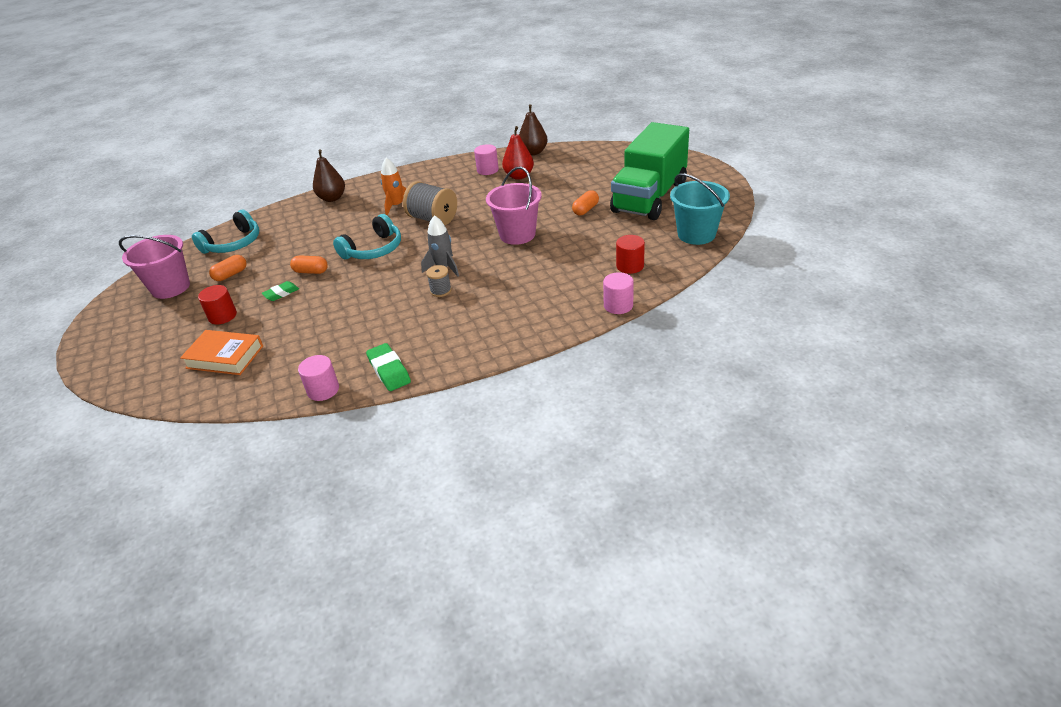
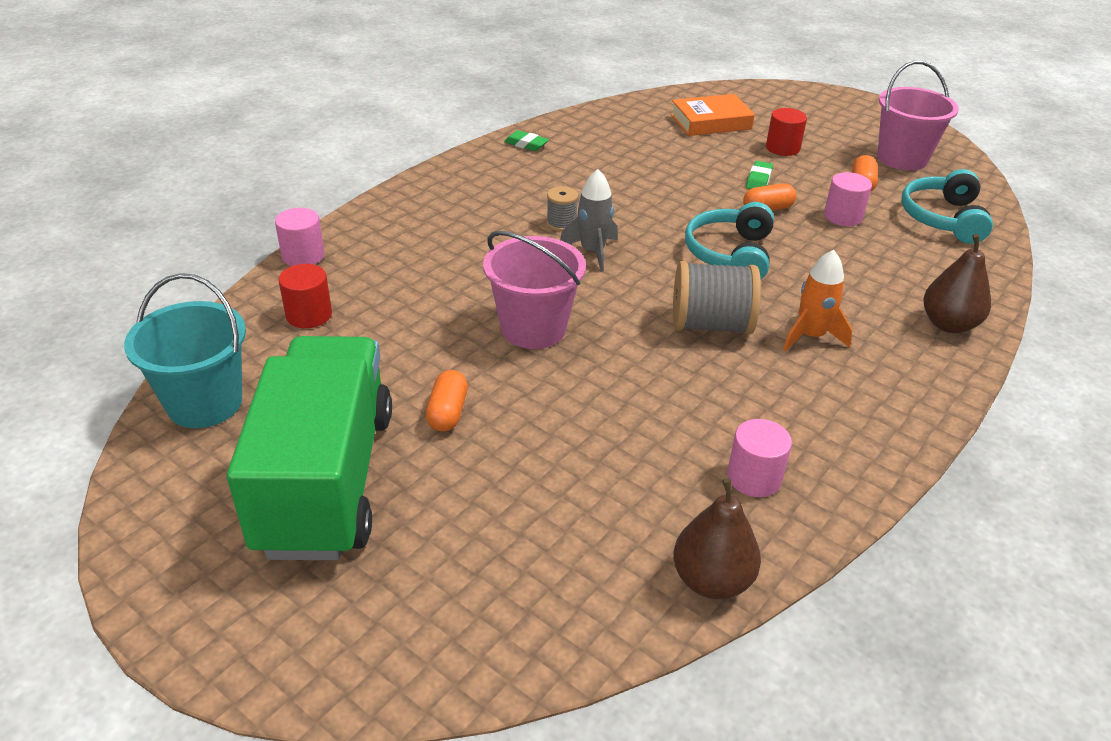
camera: 145 degrees right, 0 degrees up
(323, 390) = (572, 121): pink cylinder -> pink cylinder (843, 216)
(389, 371) = (526, 144): green eraser -> green eraser, size x0.66
(519, 176) = (664, 476): red pear -> none

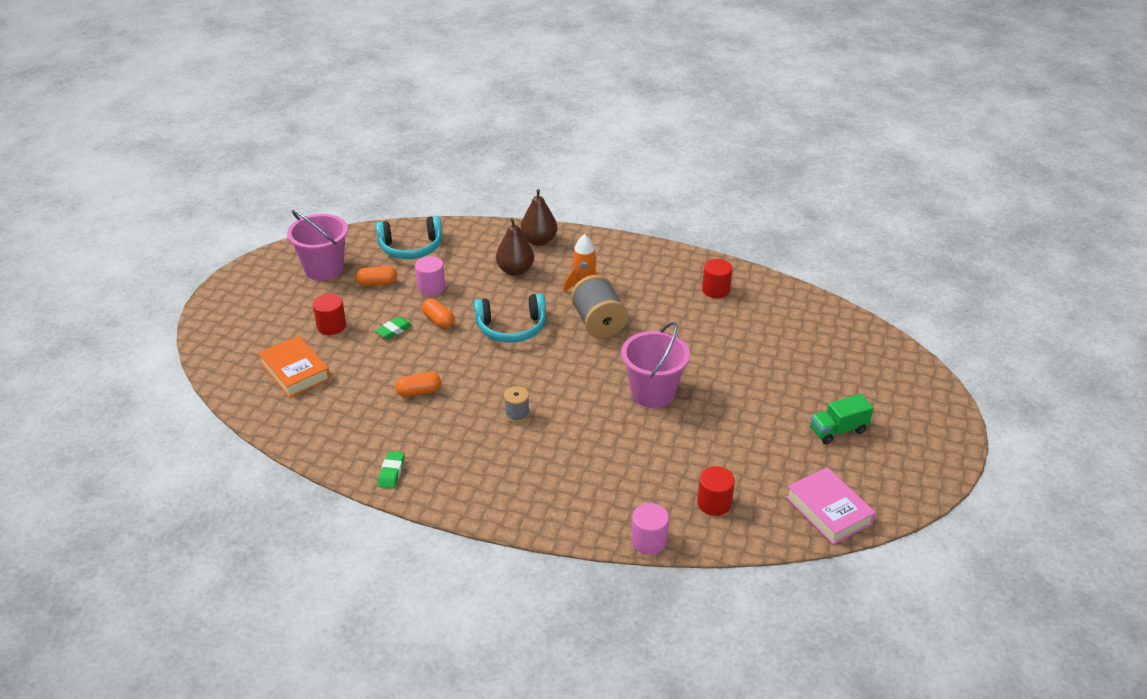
camera: 110 degrees left, 0 degrees up
(205, 403) = (828, 510): turquoise bucket -> pink book
(326, 480) = (838, 430): green truck -> green truck, size x0.42
(447, 412) = (753, 404): orange capsule -> orange capsule (419, 392)
(592, 252) = (546, 389): grey rocket -> none
(711, 580) = (788, 292): brown pear -> brown pear (515, 270)
(754, 477) = (715, 290): pink cylinder -> red cylinder
(758, 179) = (394, 330): green eraser -> green eraser turned 45 degrees counterclockwise

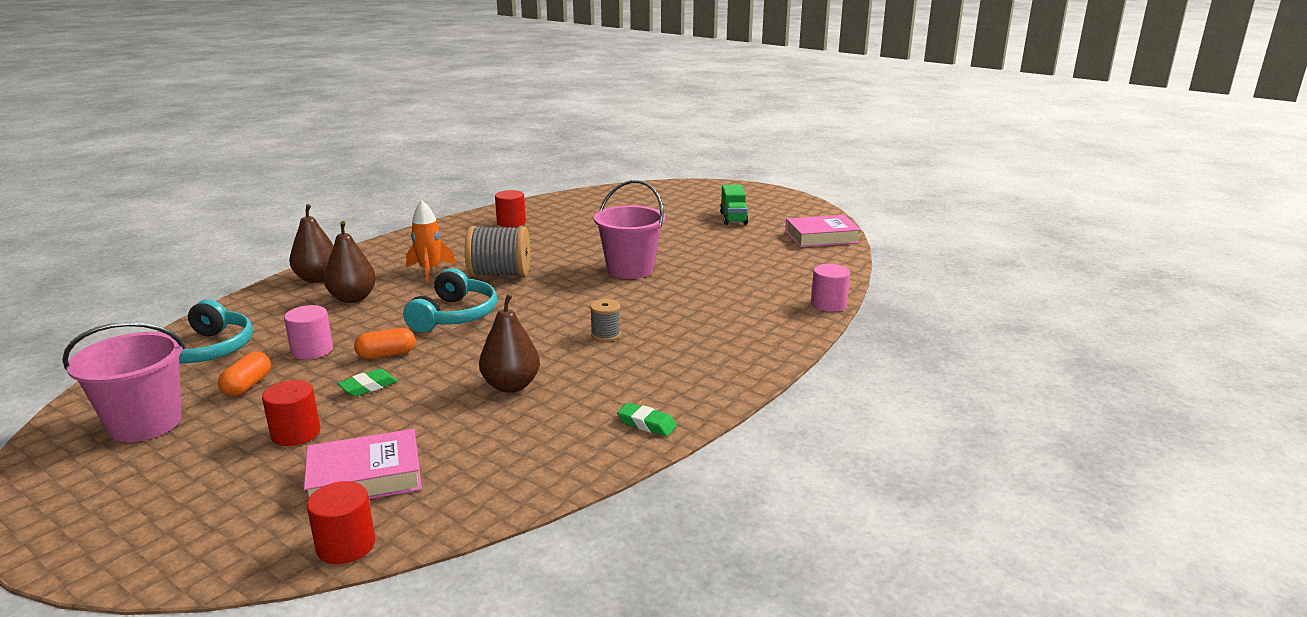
camera: 70 degrees left, 15 degrees down
(295, 371) = (365, 477): orange book -> pink book
(394, 330) = (368, 387): green eraser -> green eraser turned 75 degrees clockwise
(419, 392) = (511, 386): orange capsule -> brown pear
(714, 503) = (793, 272): red cylinder -> red cylinder (346, 545)

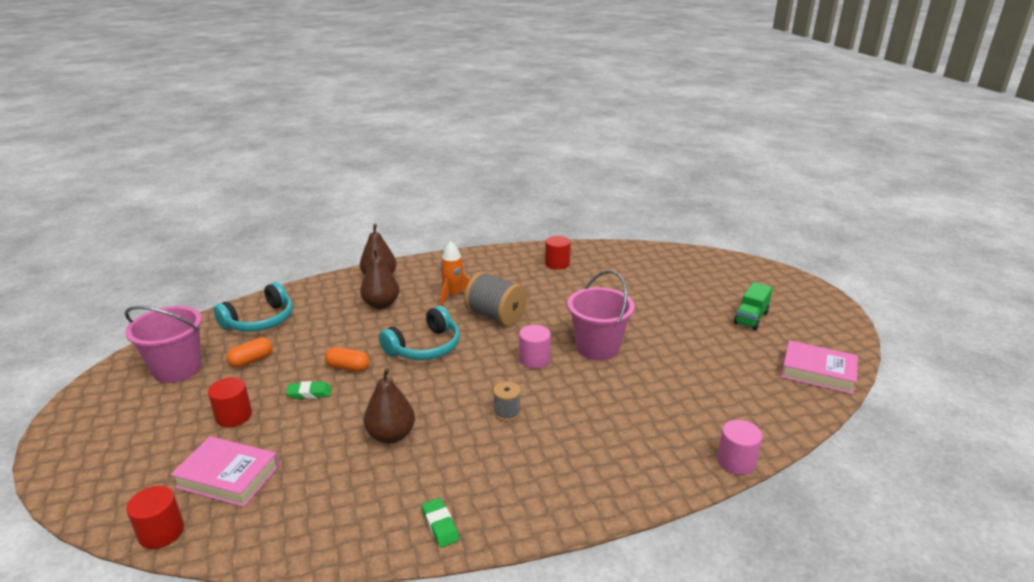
camera: 35 degrees right, 5 degrees up
(312, 350) = (313, 344): pink cylinder -> pink cylinder (534, 359)

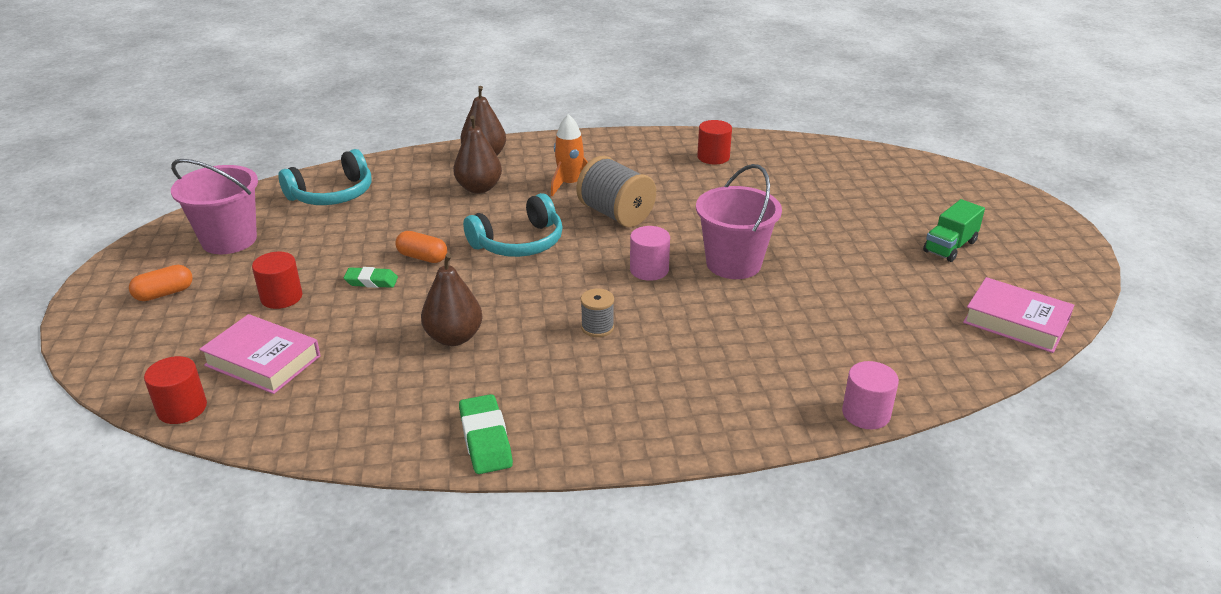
camera: 10 degrees right, 5 degrees up
(251, 360) = (313, 238): orange capsule -> orange capsule (164, 293)
(440, 525) = (485, 439): green eraser -> green eraser, size x1.50

